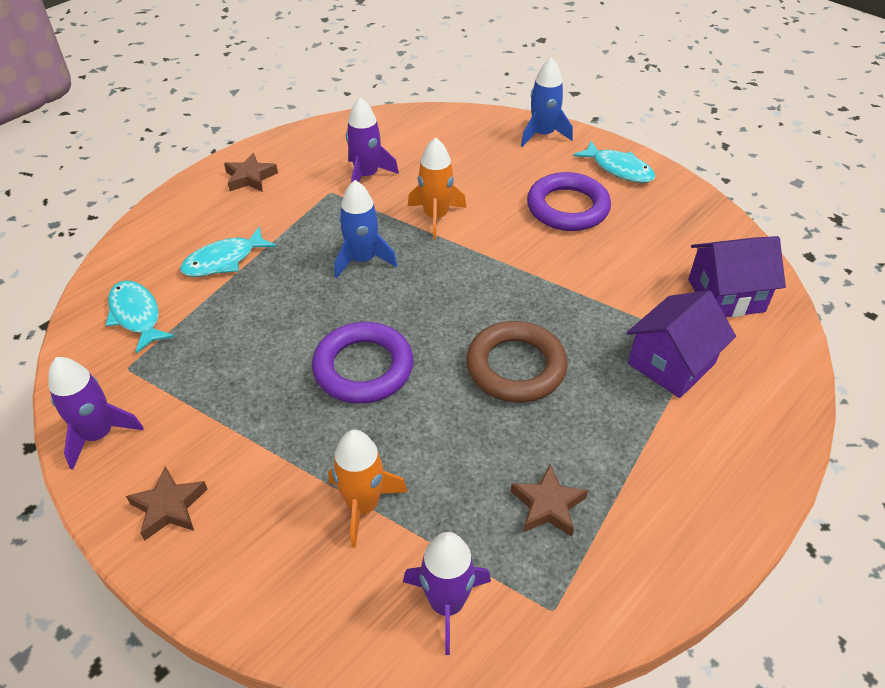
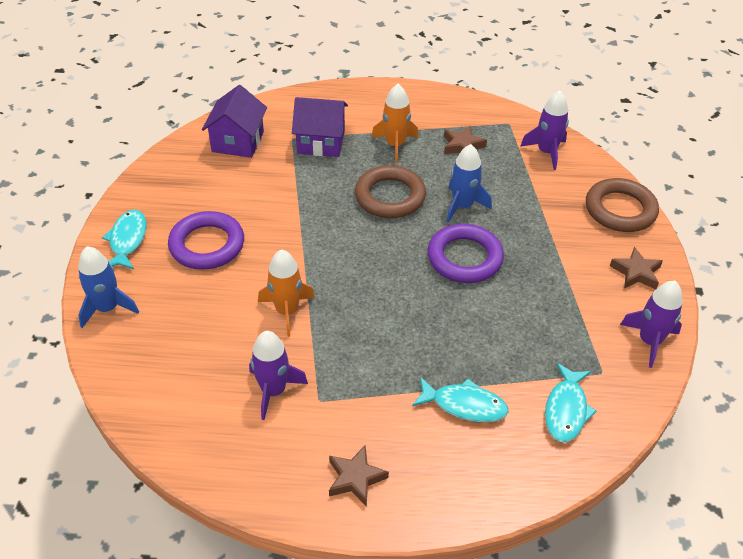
camera: 130 degrees left, 0 degrees up
(260, 591) = (620, 210): none -> brown ring
(362, 260) = (376, 322): blue rocket -> blue rocket (462, 206)
(363, 505) = (541, 203): orange rocket -> orange rocket (395, 145)
(726, 295) = (238, 141): purple house -> purple house turned 60 degrees clockwise

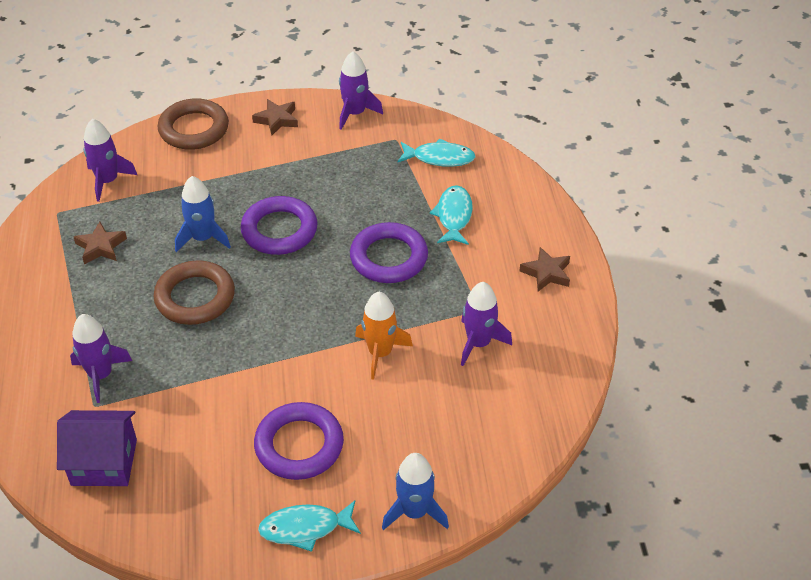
camera: 100 degrees left, 0 degrees up
(321, 142) = (100, 375): purple house -> purple rocket
(395, 145) = (103, 304): orange rocket -> none
(410, 336) = (389, 257): none -> purple ring

